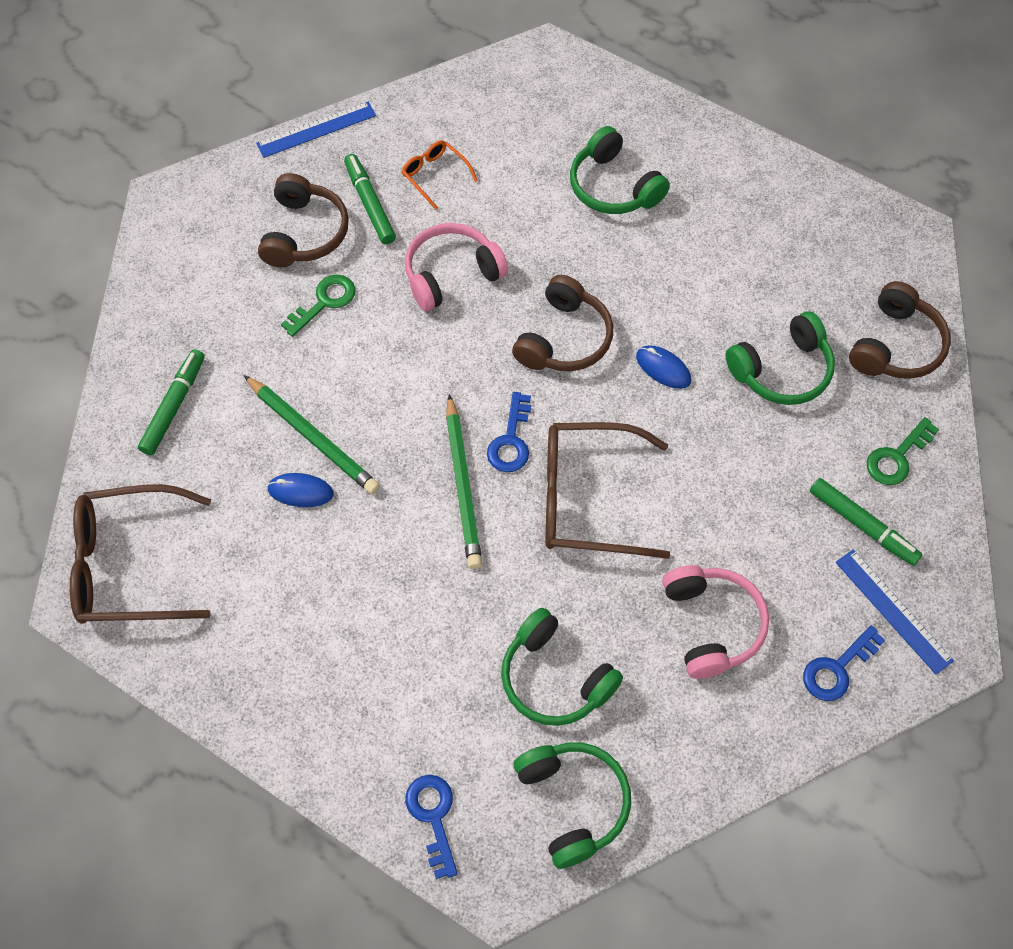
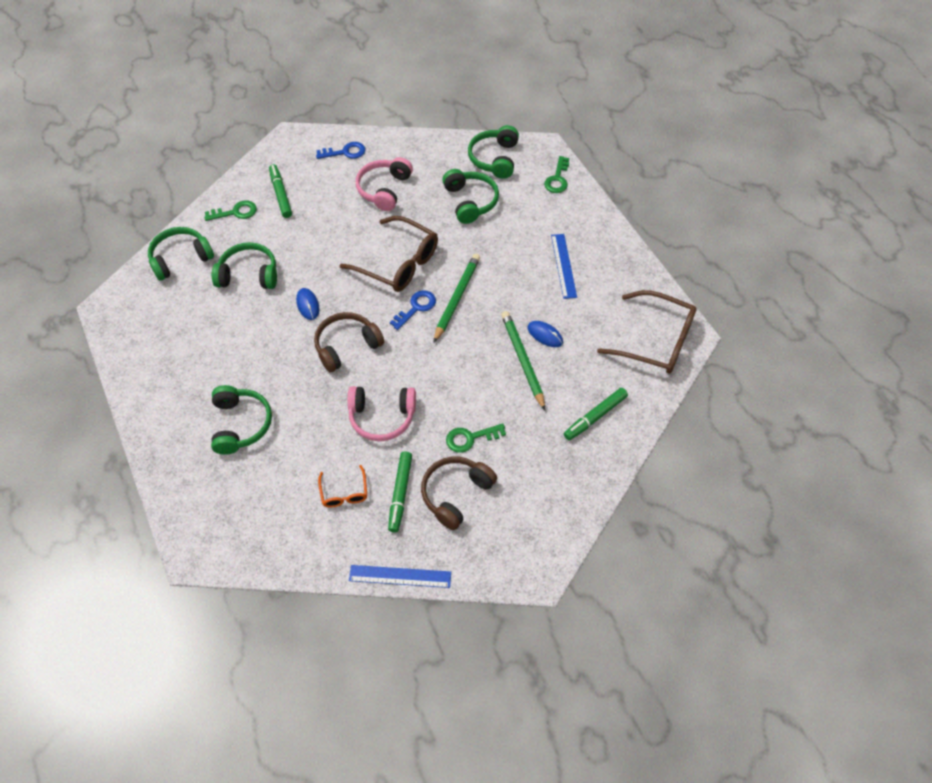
camera: 150 degrees left, 5 degrees down
(433, 817) = (557, 179): blue key -> green key
(893, 610) = (301, 160): blue ruler -> blue ruler (563, 265)
(896, 345) = (180, 258): brown headphones -> green headphones

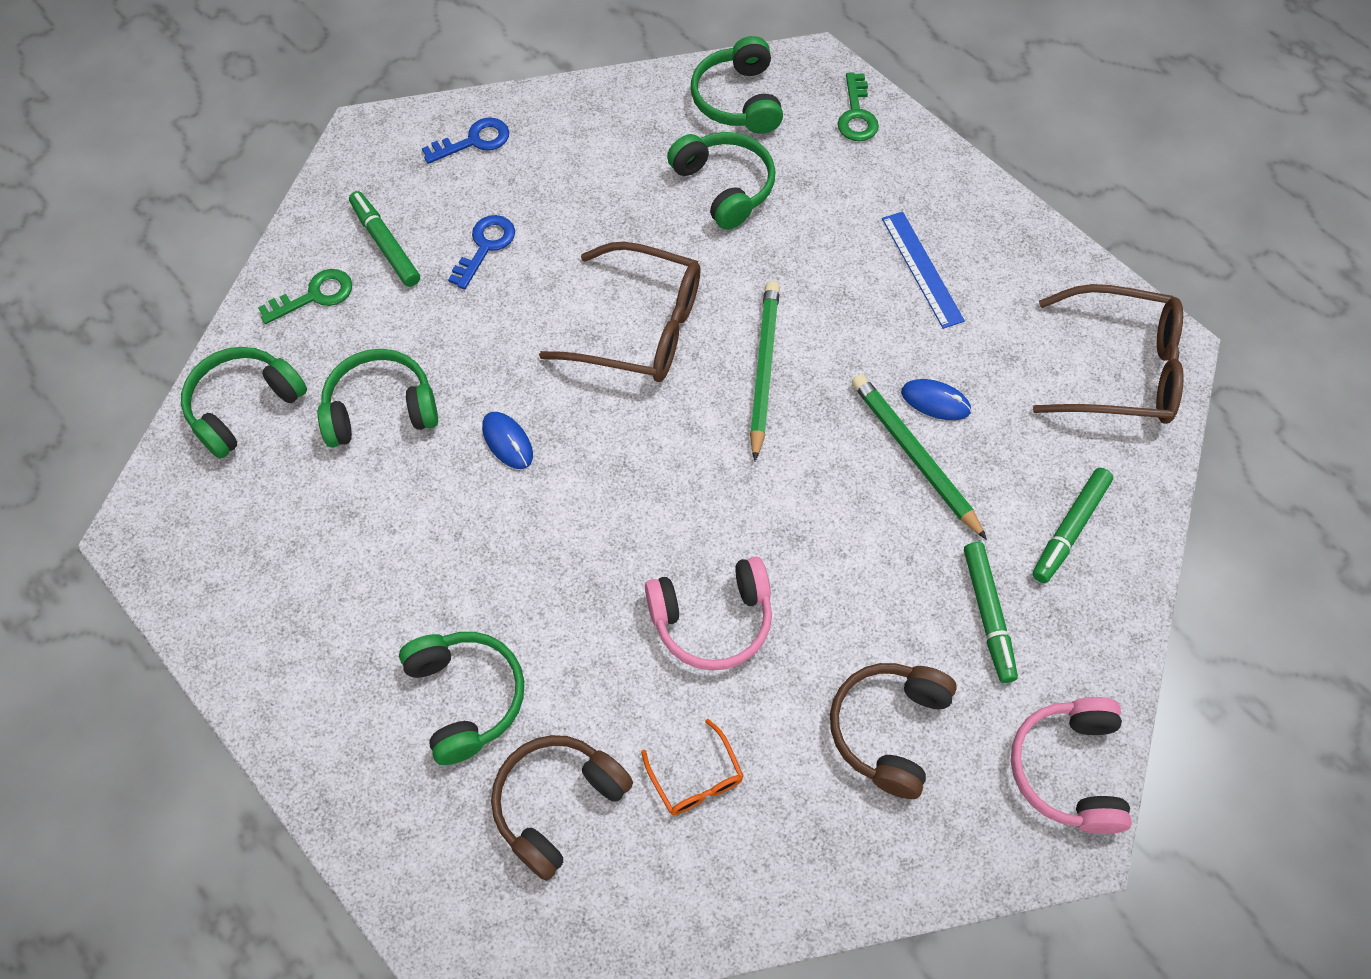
camera: 15 degrees left, 5 degrees up
(347, 346) = (604, 503): brown headphones -> brown headphones (557, 804)
(384, 189) = (567, 196): pink headphones -> pink headphones (1068, 769)
(400, 494) = (794, 754): green marker -> green marker (988, 615)
(400, 576) = (847, 908): blue ruler -> none
(416, 308) = (700, 402): blue key -> blue key (485, 246)
(470, 438) = (877, 620): green key -> none

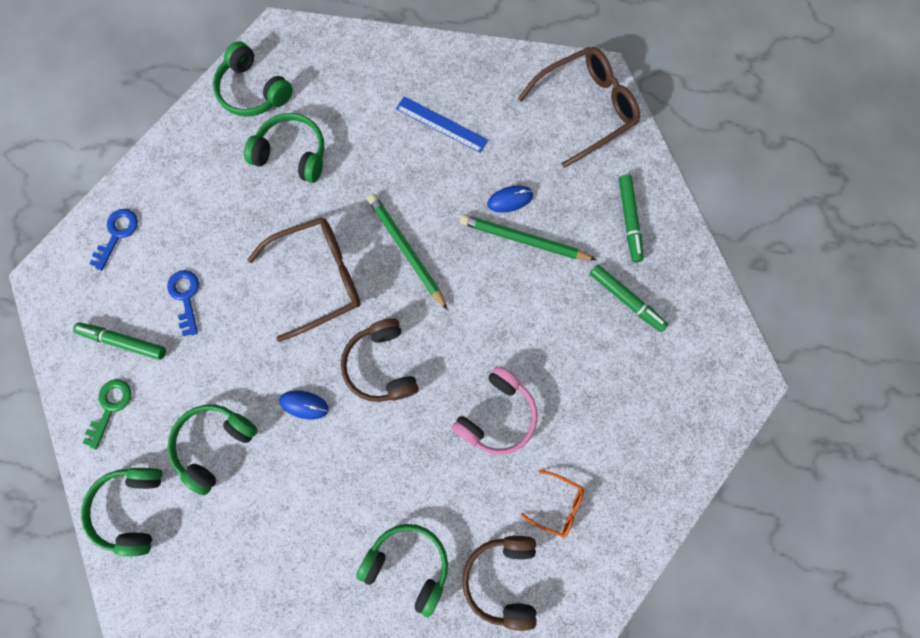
camera: 40 degrees left, 15 degrees up
(856, 115) = (329, 51): green key -> none
(889, 729) = (627, 400): brown headphones -> brown headphones (381, 365)
(1068, 769) = (722, 350): pink headphones -> none

